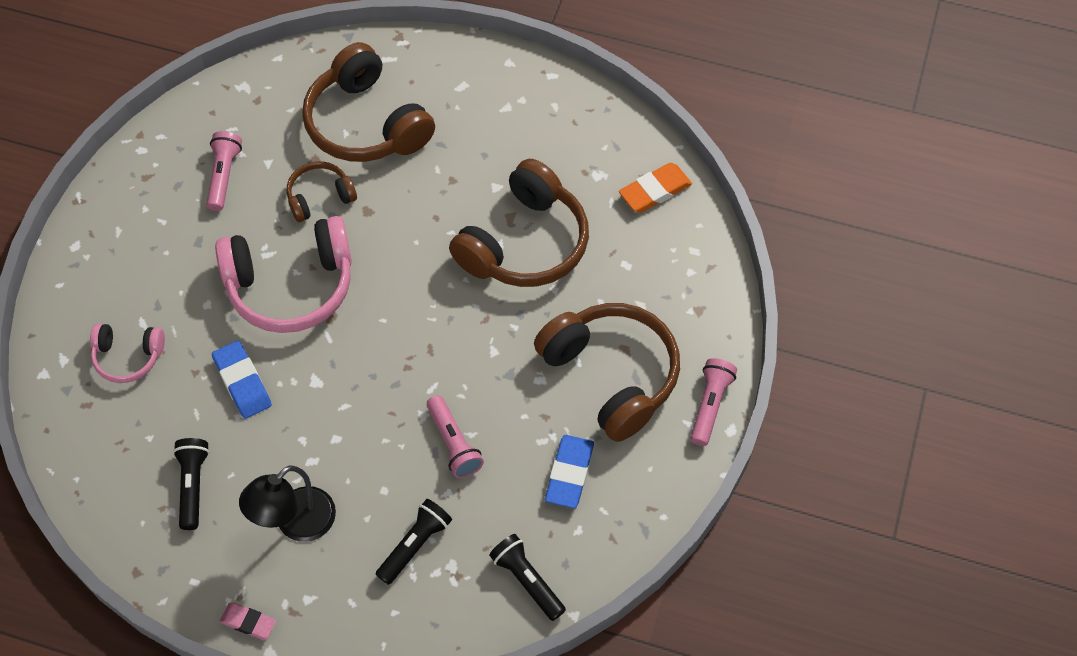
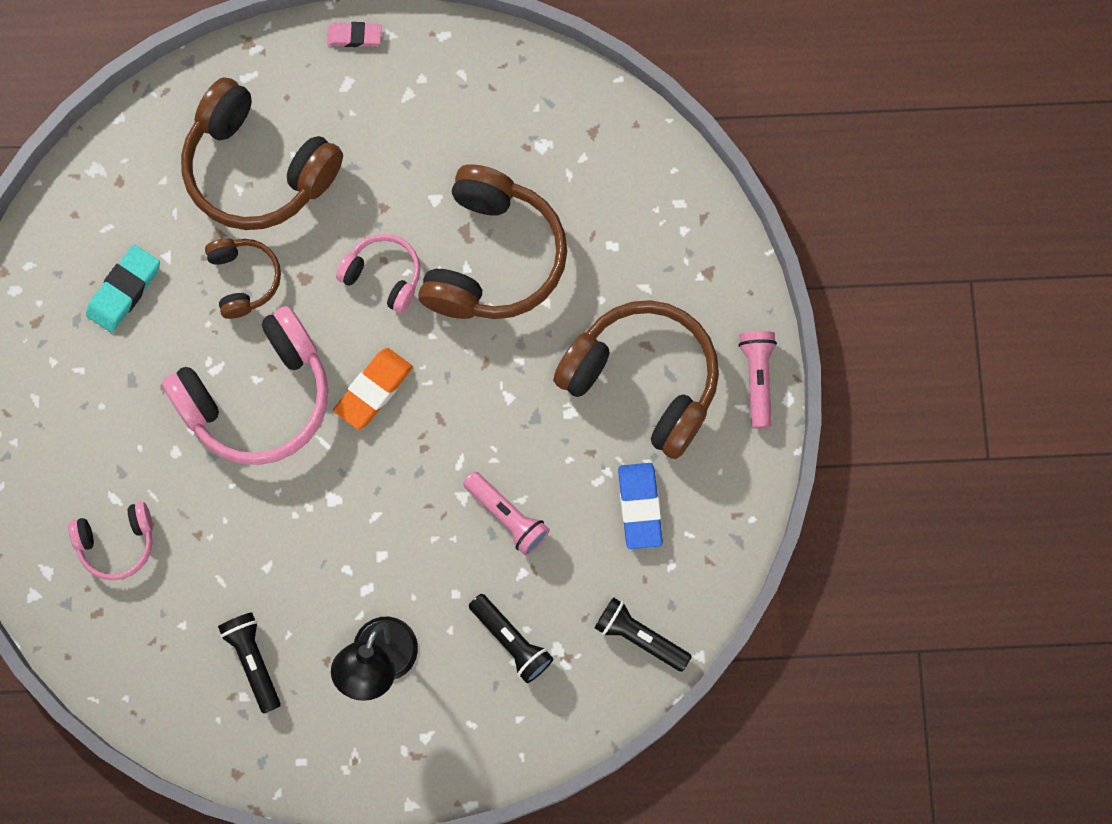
camera: 20 degrees left, 15 degrees up
(224, 176) = (124, 290): pink flashlight -> turquoise eraser
(242, 382) = (254, 528): blue eraser -> none
(248, 622) = (375, 783): pink eraser -> pink eraser (354, 36)
(320, 197) = (244, 279): brown headphones -> brown headphones turned 120 degrees clockwise
(415, 545) = (511, 641): black flashlight -> black flashlight turned 120 degrees clockwise
(431, 229) = (383, 276): none -> pink headphones
(655, 191) = (611, 144): orange eraser -> orange eraser (373, 390)

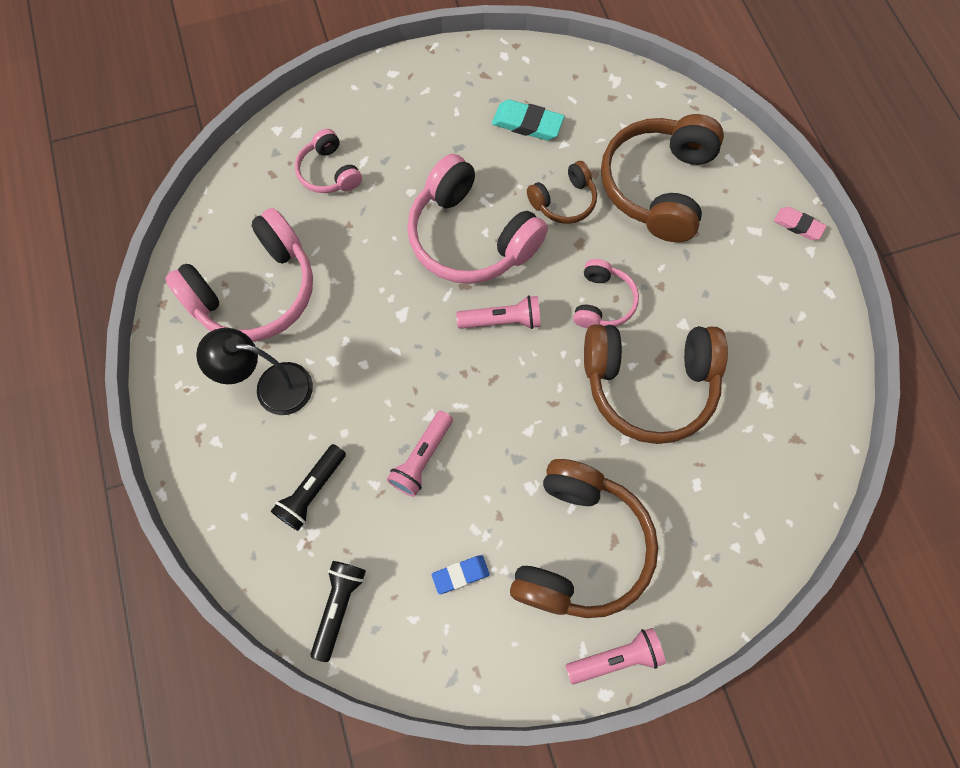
camera: 75 degrees right, 5 degrees down
(253, 661) = (255, 291): black flashlight -> pink headphones
(354, 36) = (798, 225): pink eraser -> pink eraser turned 45 degrees counterclockwise
(373, 390) = (502, 320): orange eraser -> pink flashlight
(640, 507) = (460, 574): blue eraser -> blue eraser, size x0.65

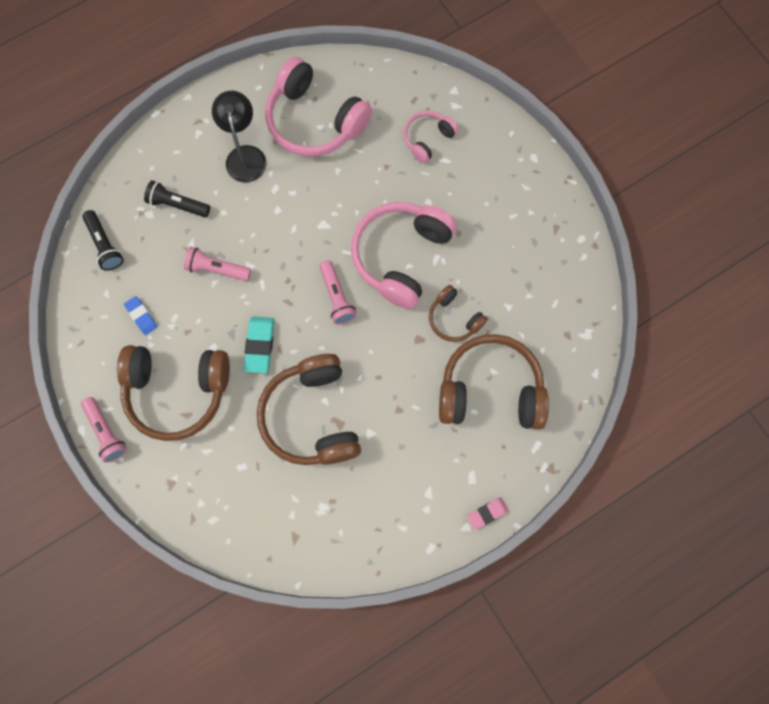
camera: 75 degrees right, 5 degrees up
(339, 606) = (105, 245): black flashlight -> black flashlight turned 60 degrees clockwise
(527, 123) = (519, 273): turquoise eraser -> turquoise eraser (260, 345)
(602, 302) = (372, 367): pink headphones -> none
(798, 225) = (487, 513): pink eraser -> pink eraser turned 45 degrees clockwise

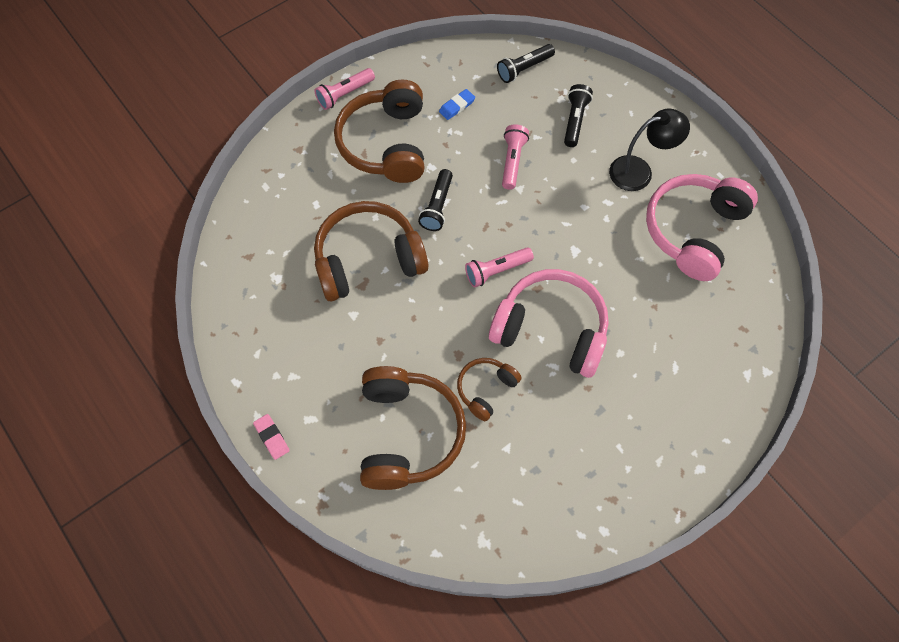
camera: 85 degrees right, 10 degrees down
(260, 345) = (437, 206): turquoise eraser -> black flashlight
(427, 139) = (697, 347): pink headphones -> none

